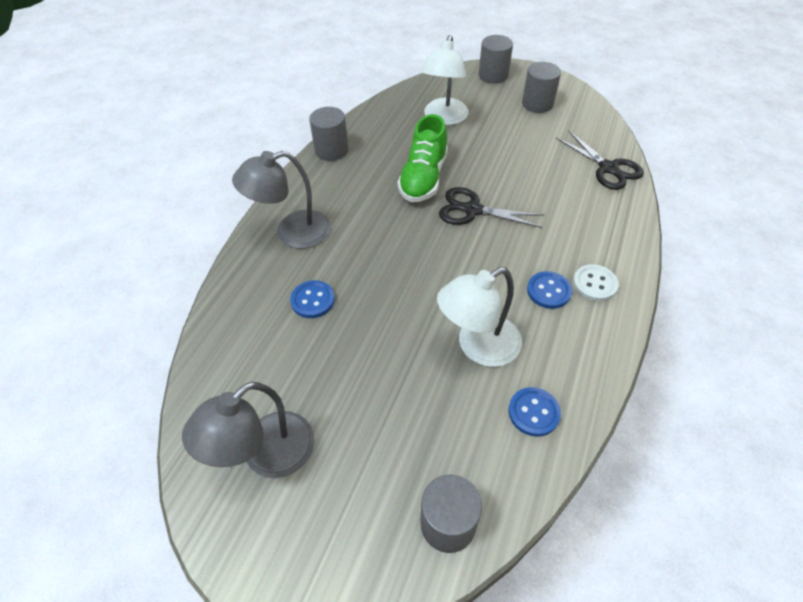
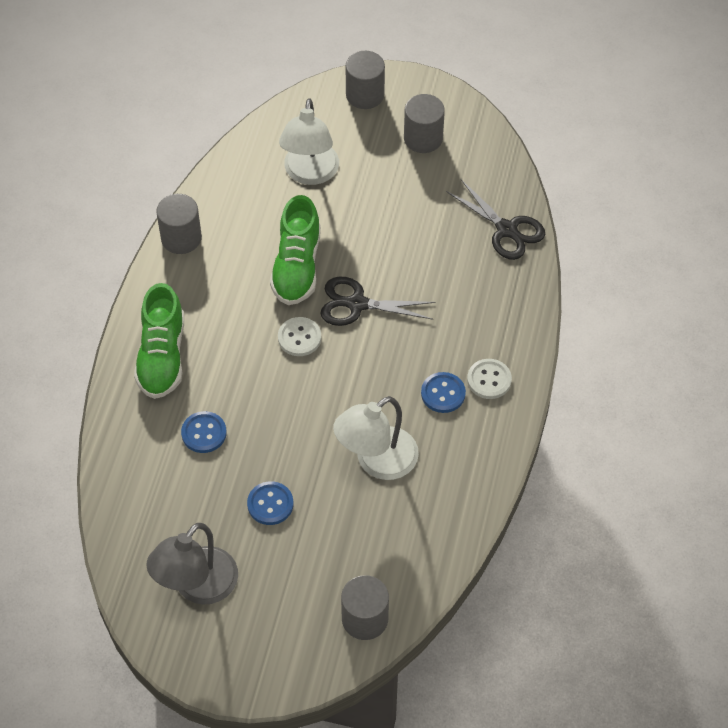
camera: 10 degrees left, 5 degrees up
(292, 233) = (162, 356): grey lamp -> green shoe
(417, 230) = (299, 338): none -> white button
(533, 412) = (432, 517): blue button -> blue button (270, 504)

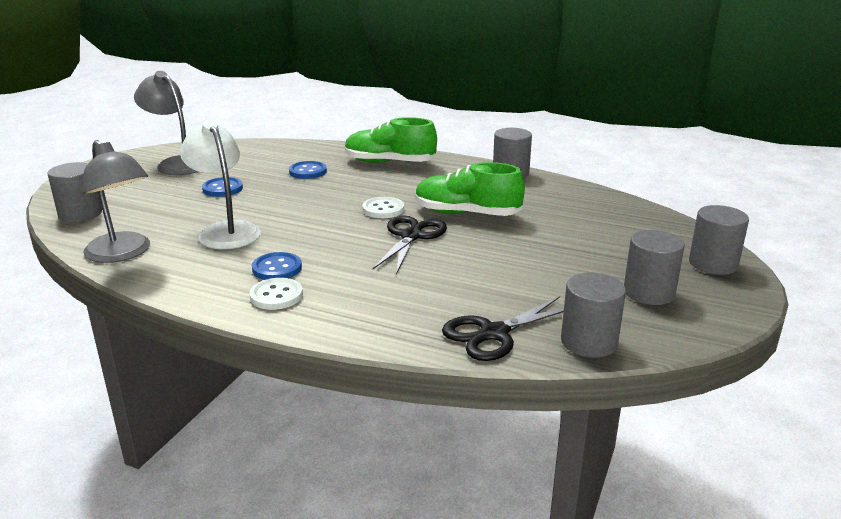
camera: 100 degrees right, 30 degrees down
(310, 173) = (587, 227): white lamp -> none
(444, 530) = (123, 254): none -> grey lamp
(503, 175) = (589, 342): none -> grey cylinder

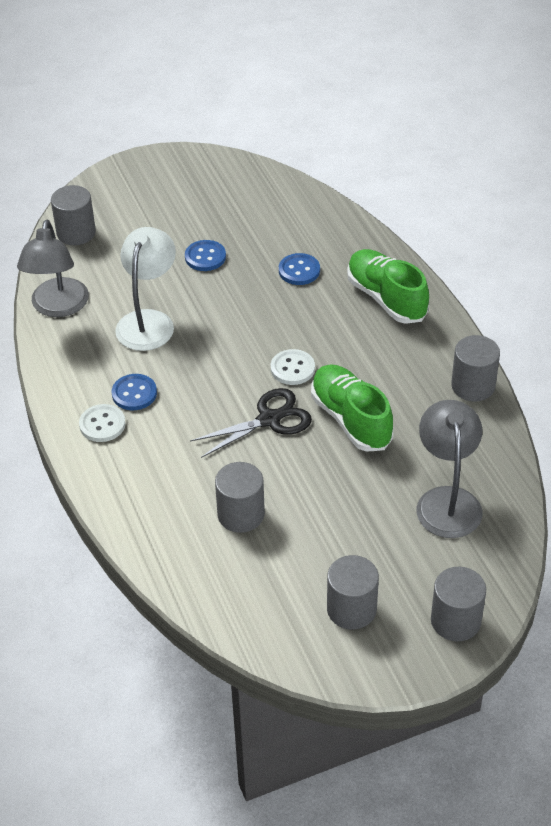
camera: 45 degrees right, 20 degrees up
(177, 163) = (210, 192): grey lamp -> grey lamp (447, 500)
(494, 333) = (188, 563): black scissors -> none
(589, 342) = (235, 618): grey cylinder -> grey cylinder (241, 514)

